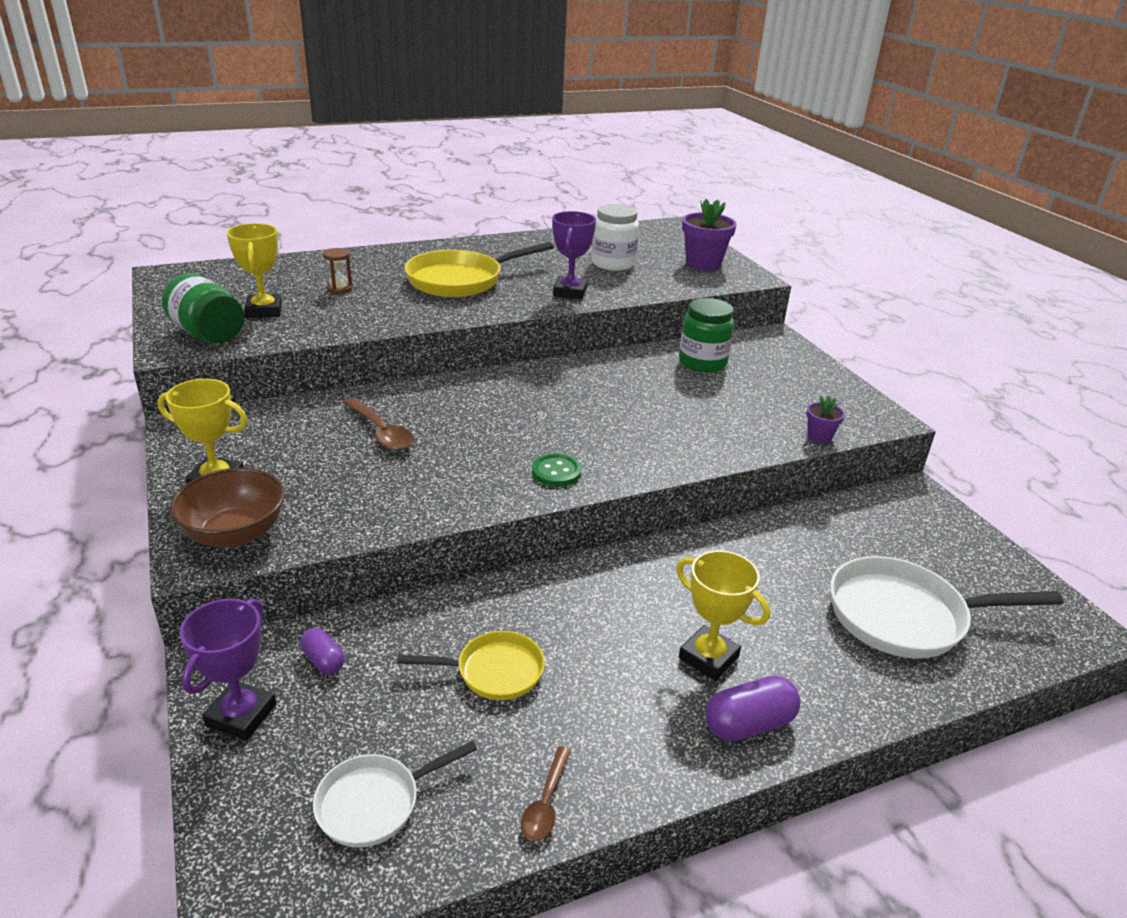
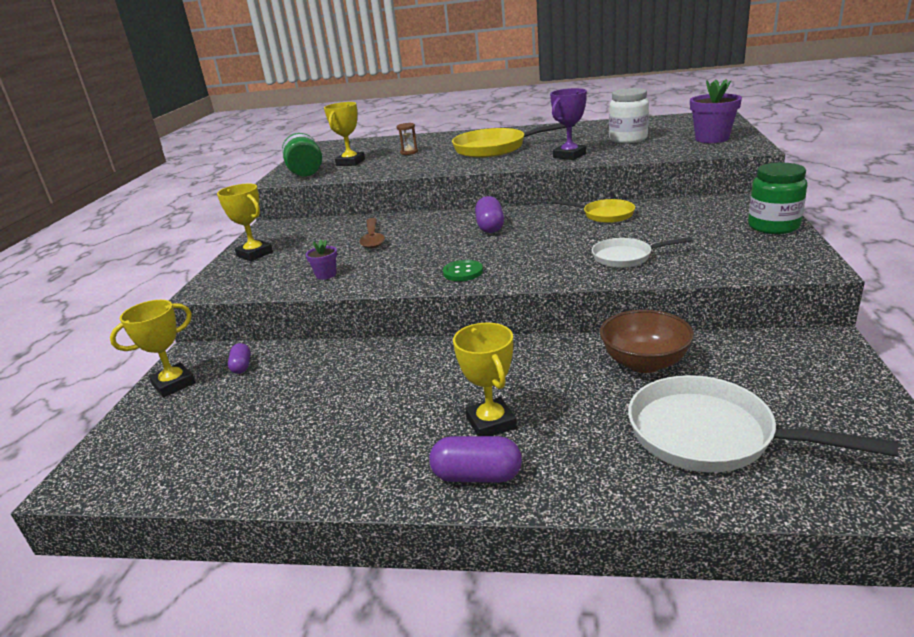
camera: 35 degrees right, 5 degrees down
(235, 534) = (234, 281): brown bowl -> brown bowl (644, 363)
(241, 715) = (174, 384): purple trophy -> yellow trophy
(374, 803) = (190, 448): white pan -> white pan (626, 257)
(494, 671) = (330, 395): yellow pan -> yellow pan (605, 215)
(524, 397) = (490, 227): none -> purple capsule
(546, 802) = (282, 480): brown spoon -> none
(702, 362) = (664, 214): green jar -> green jar (773, 226)
(819, 437) = (721, 273): purple flower pot -> purple flower pot (326, 275)

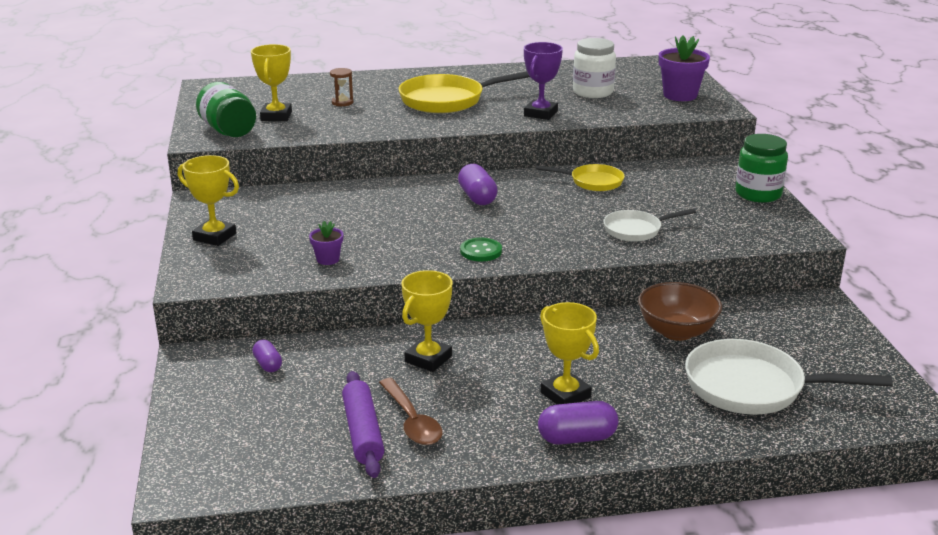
camera: 20 degrees left, 0 degrees up
(174, 384) = (202, 389): yellow trophy -> yellow trophy (428, 359)
(271, 443) = (363, 432): none -> purple rolling pin
(372, 238) = (349, 214): brown spoon -> brown spoon (411, 421)

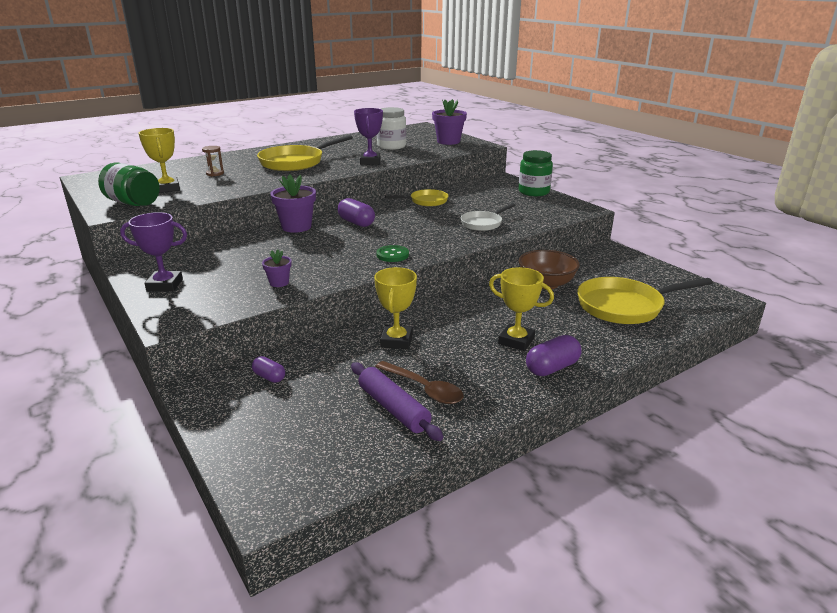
camera: 25 degrees left, 0 degrees up
(214, 237) = (165, 285): yellow trophy -> purple trophy
(403, 189) = (296, 227): none -> purple flower pot
(752, 387) = (624, 306): white pan -> yellow pan

